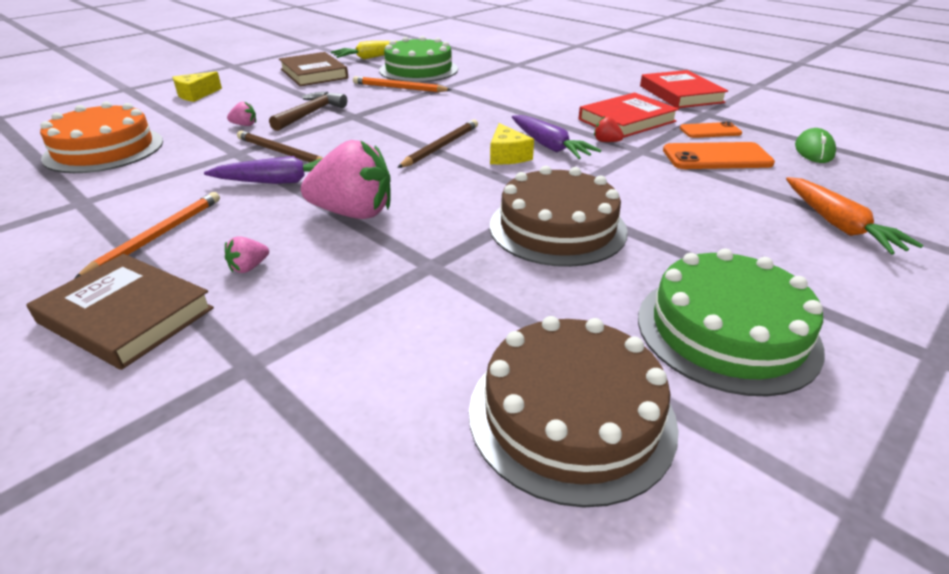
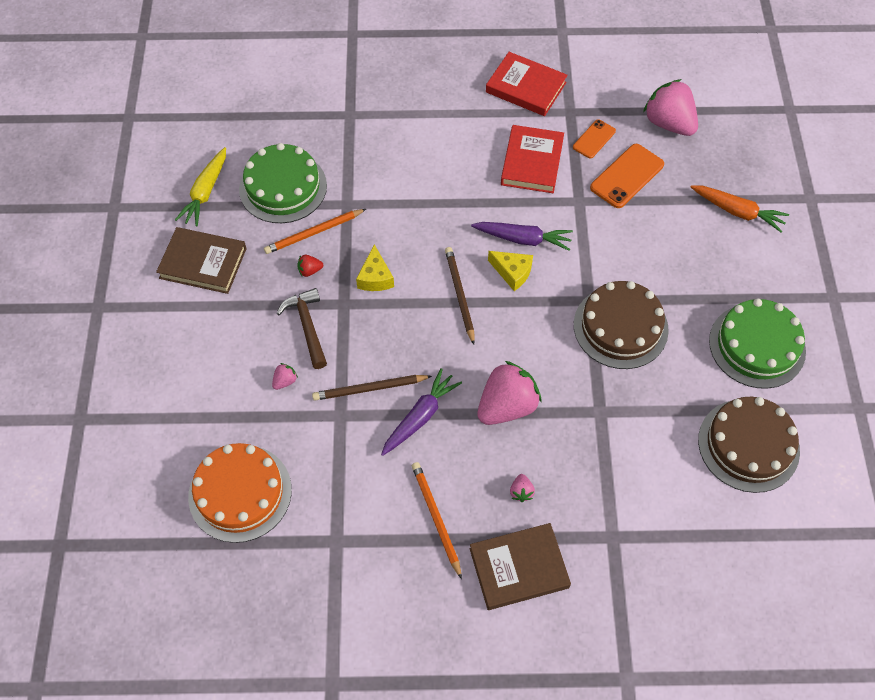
camera: 45 degrees left, 25 degrees up
(196, 95) = (163, 376): yellow cheese -> yellow cheese (375, 277)
(606, 141) = (549, 205): red strawberry -> red strawberry (310, 271)
(814, 150) = (669, 123): green mouse -> pink strawberry

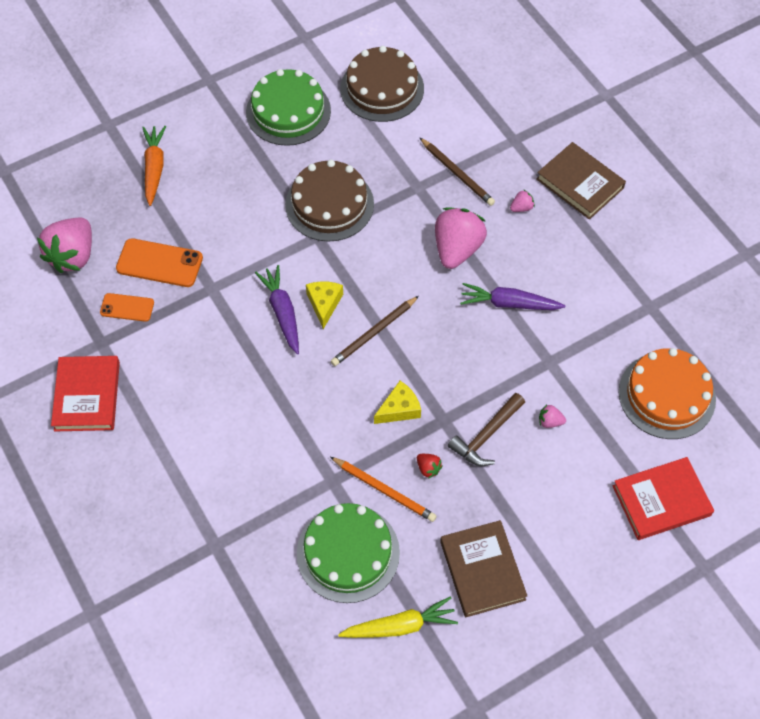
camera: 120 degrees left, 0 degrees up
(370, 389) = (511, 353): brown pencil -> brown pencil (457, 173)
(436, 518) = (583, 251): orange pencil -> none
(507, 406) = (457, 249): pink strawberry -> pink strawberry turned 90 degrees clockwise
(532, 162) = (186, 346): red book -> red book (661, 501)

